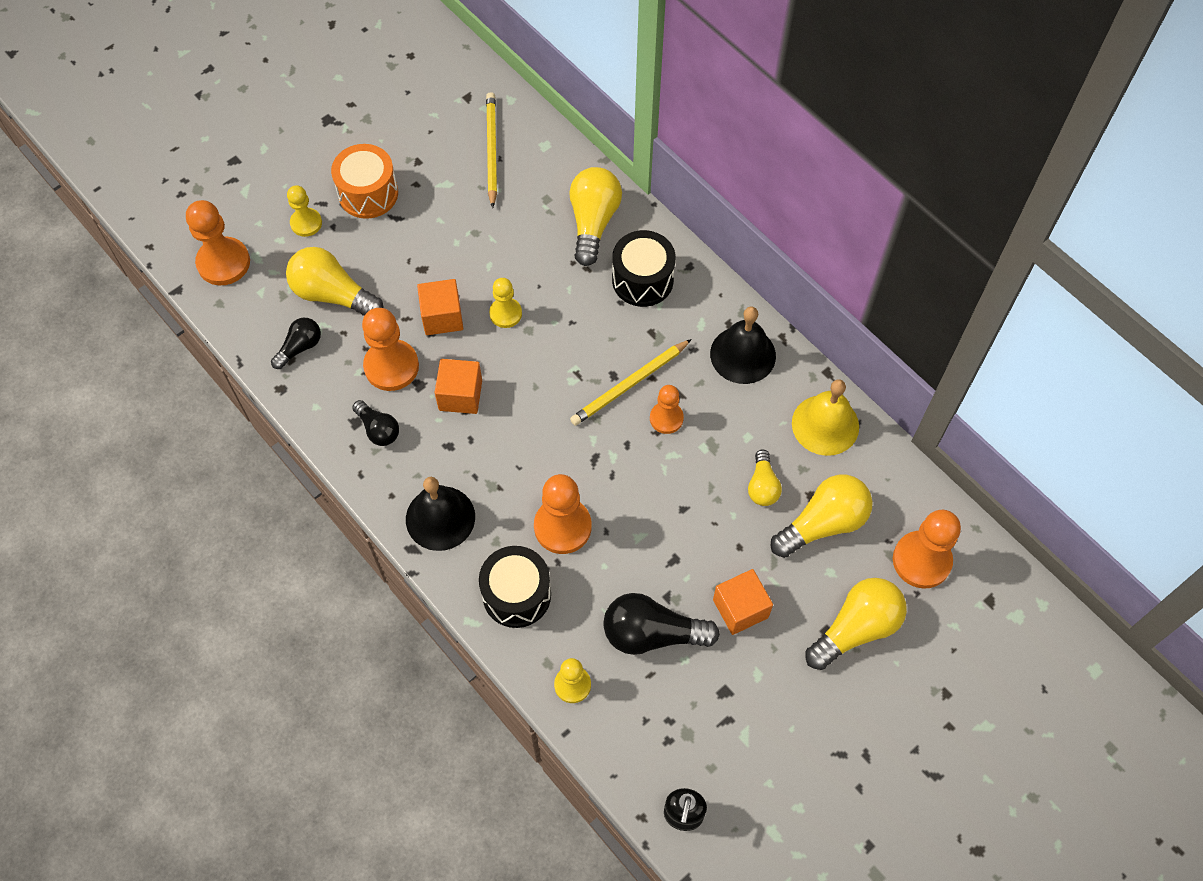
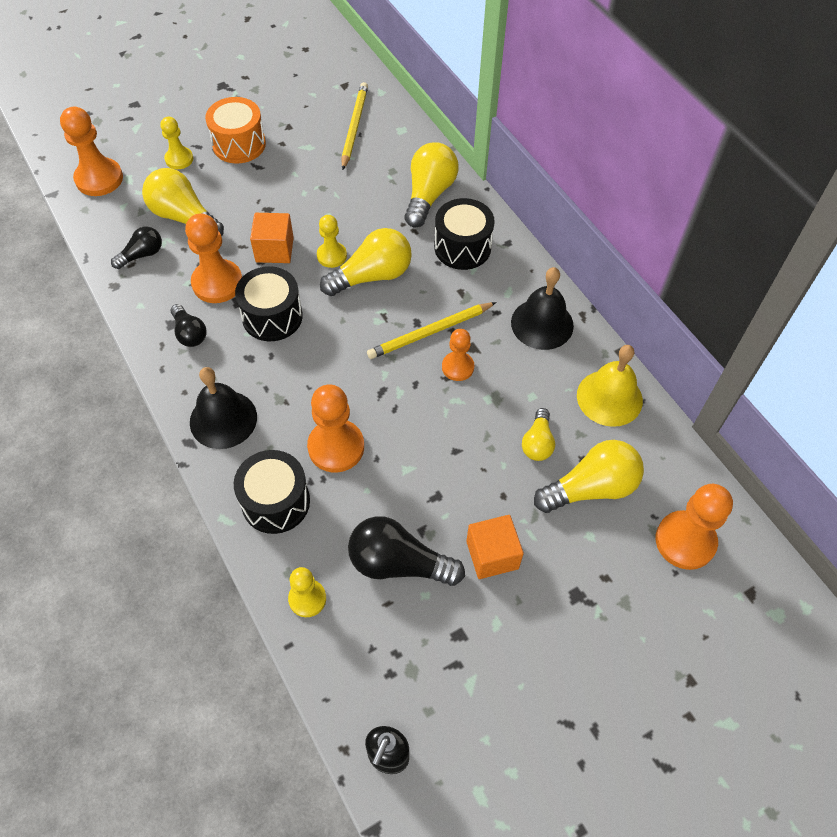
camera: 10 degrees right, 5 degrees down
(460, 395) = (272, 316): orange cube -> black drum
(856, 628) = (606, 596): yellow light bulb -> yellow light bulb (372, 276)

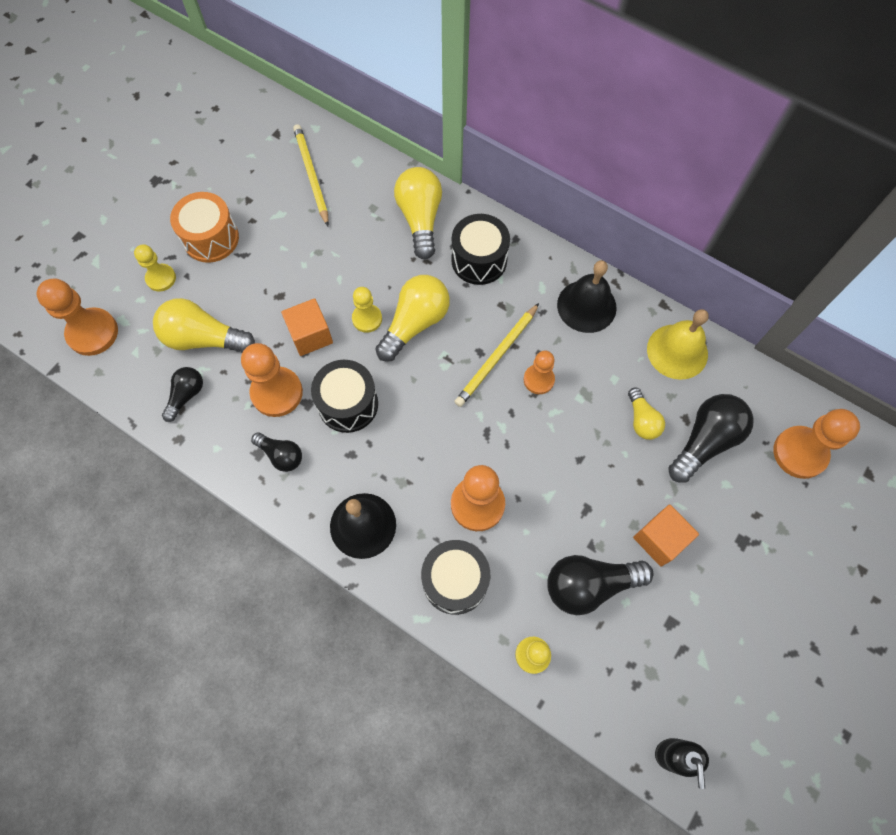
camera: 25 degrees left, 10 degrees up
(591, 488) = (705, 441): yellow light bulb -> black light bulb

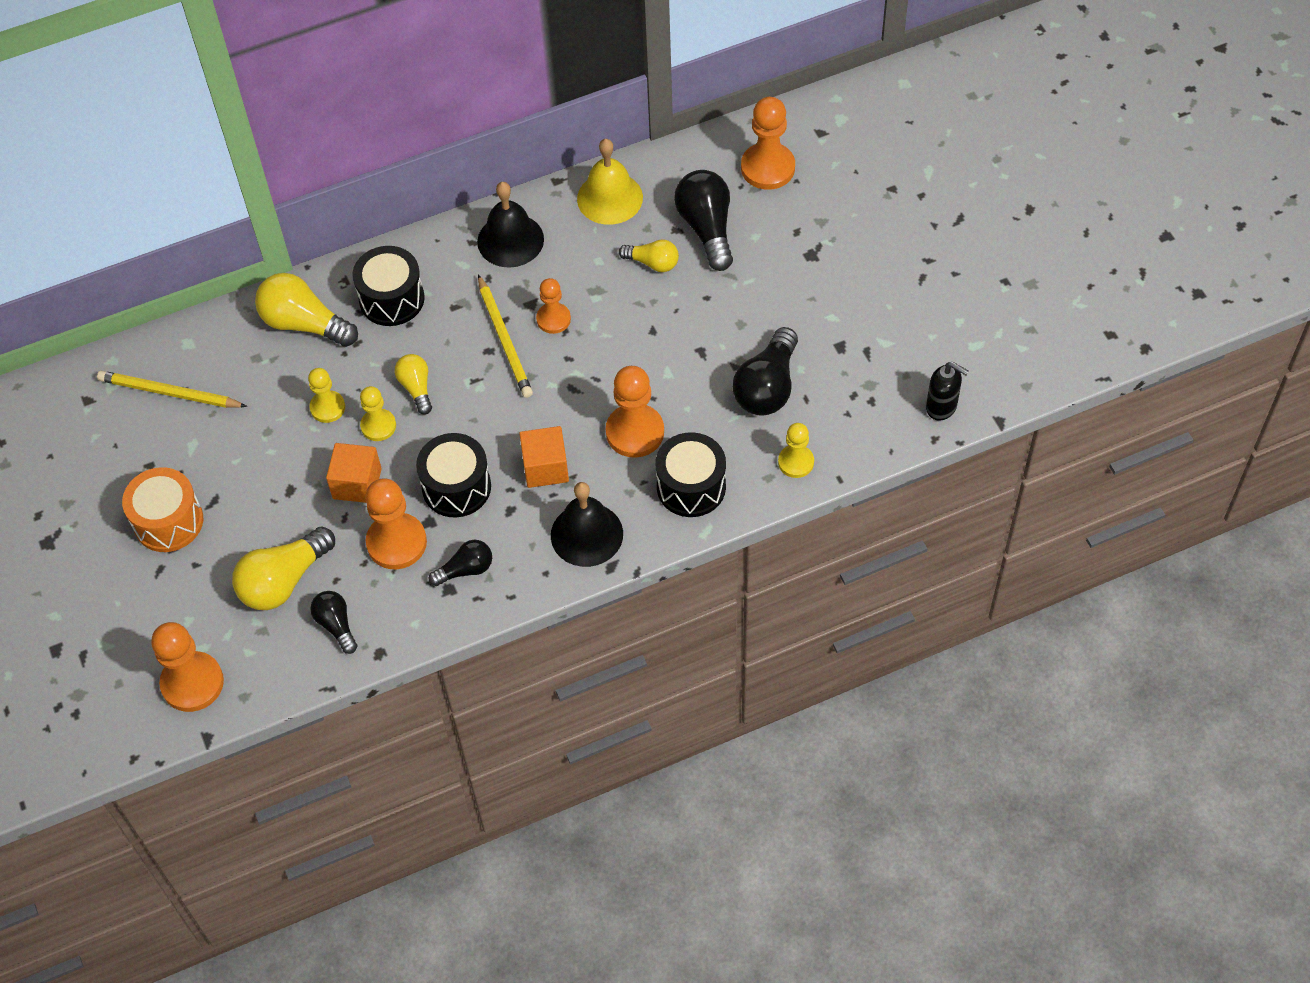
camera: 55 degrees left, 10 degrees down
(161, 278) = (178, 590): yellow pawn -> yellow pawn (327, 407)
(415, 323) = (416, 388): yellow light bulb -> yellow light bulb, size x0.58
(659, 539) = (766, 313): orange cube -> orange cube (545, 467)

